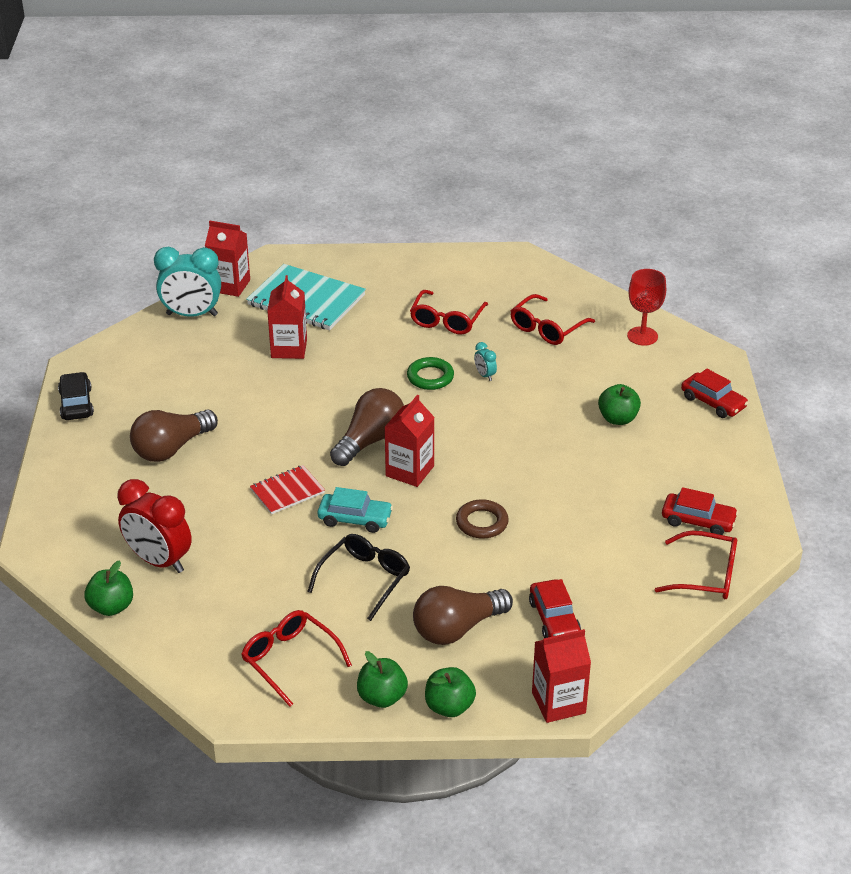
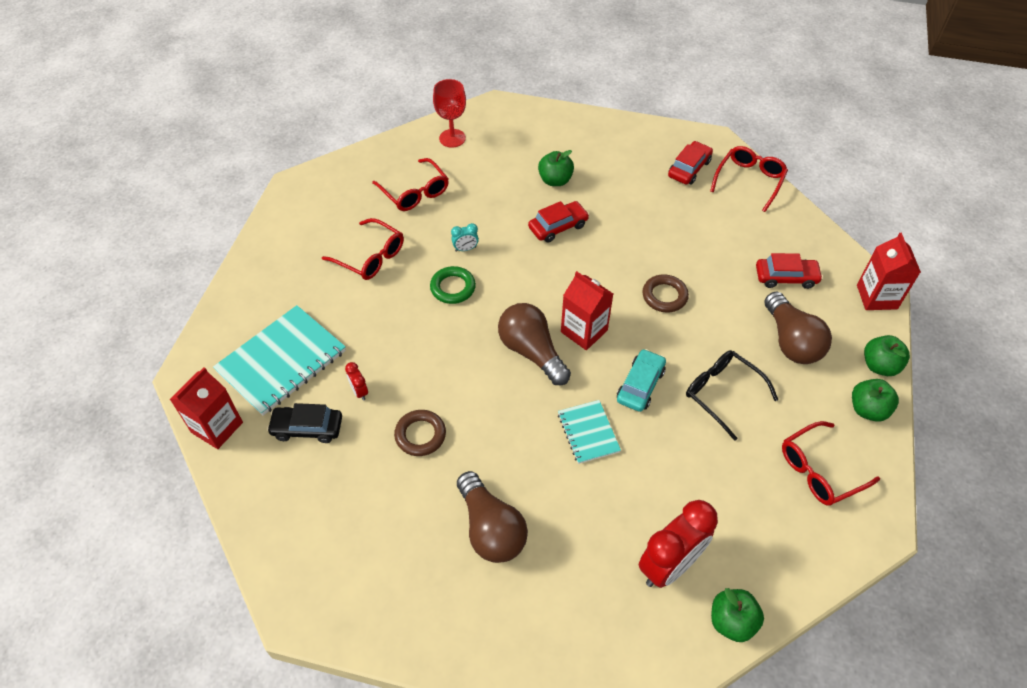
camera: 75 degrees left, 15 degrees up
(76, 403) = (374, 623): black car -> black car (307, 428)
(192, 315) = (254, 474): turquoise clock -> none
(254, 391) = (420, 435): none -> brown ring
(287, 491) = (588, 432): red notebook -> turquoise notebook
(289, 348) = (359, 391): red carton -> red clock
(713, 402) = (553, 123): red car -> red car (558, 227)

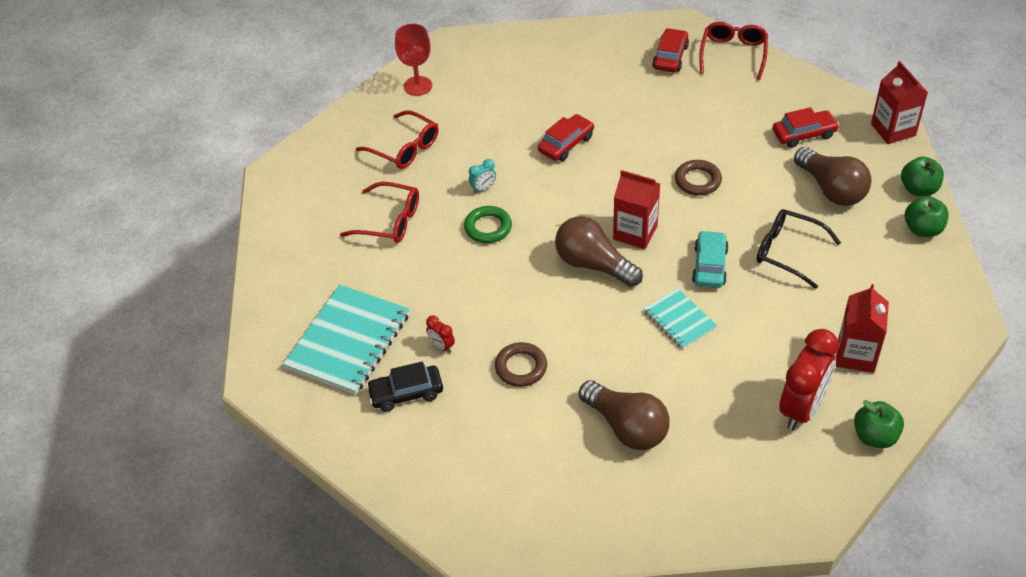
camera: 15 degrees left, 5 degrees down
(217, 427) = (314, 418): red carton -> red carton (856, 355)
(555, 180) = (543, 101): green apple -> none
(819, 470) = (900, 292): red glasses -> none

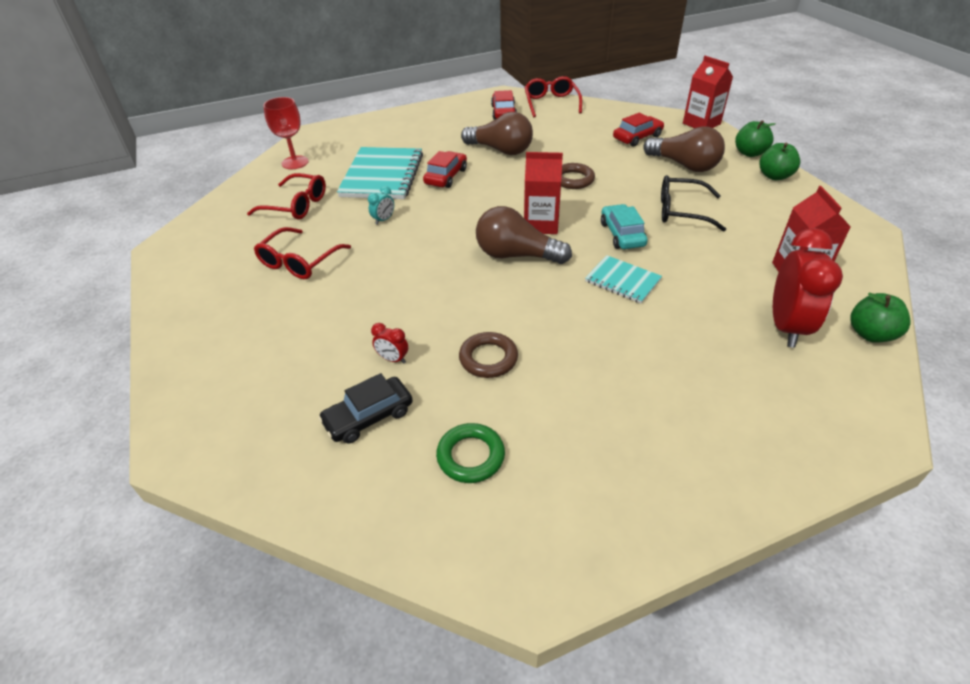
camera: 20 degrees left, 5 degrees down
(348, 341) = (282, 379): turquoise notebook -> turquoise notebook (382, 175)
(390, 221) = (299, 262): red glasses -> red glasses turned 120 degrees clockwise
(488, 227) = (400, 247): green ring -> green ring (470, 456)
(626, 427) = (630, 388): brown light bulb -> brown light bulb (500, 150)

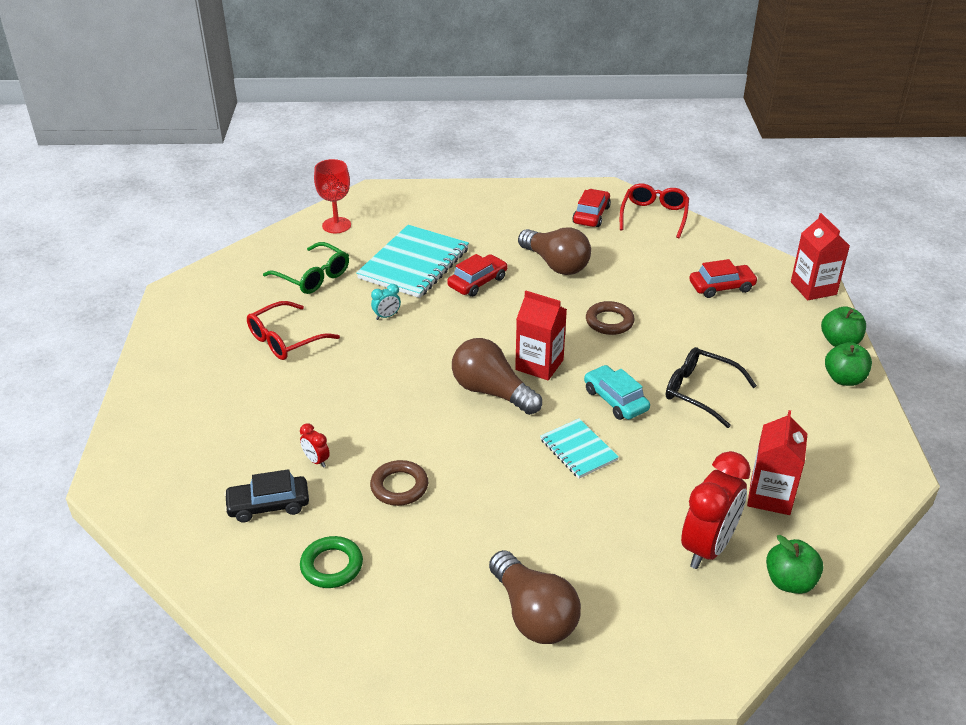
camera: 20 degrees right, 5 degrees down
(296, 205) = (313, 277): red glasses -> green glasses
(622, 234) = (615, 400): turquoise car -> turquoise car turned 45 degrees counterclockwise
(684, 165) = (748, 337): brown light bulb -> brown light bulb (533, 614)

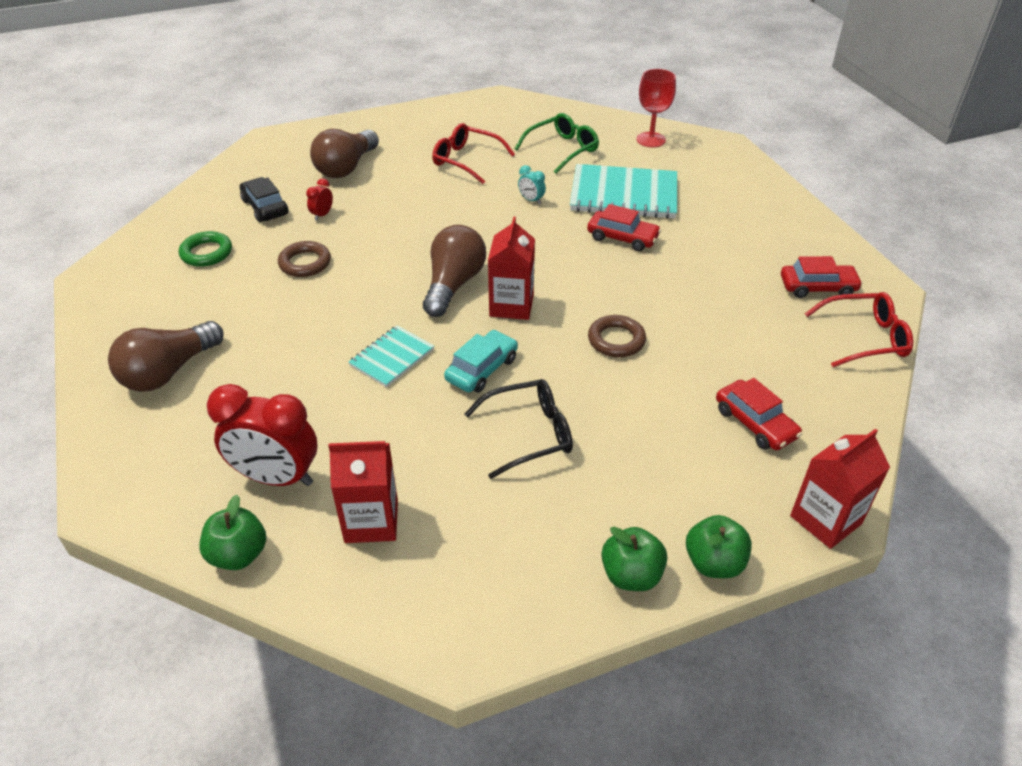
camera: 70 degrees right, 5 degrees up
(313, 277) = (562, 149): green glasses -> green glasses turned 150 degrees counterclockwise
(555, 264) = (695, 281): brown light bulb -> brown light bulb (346, 167)
(699, 392) = (529, 434): black glasses -> black glasses turned 60 degrees clockwise

